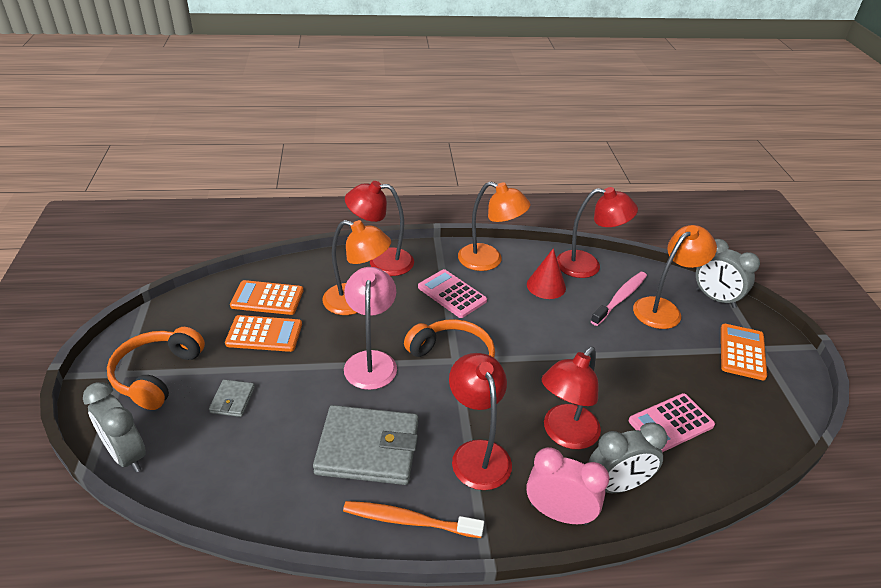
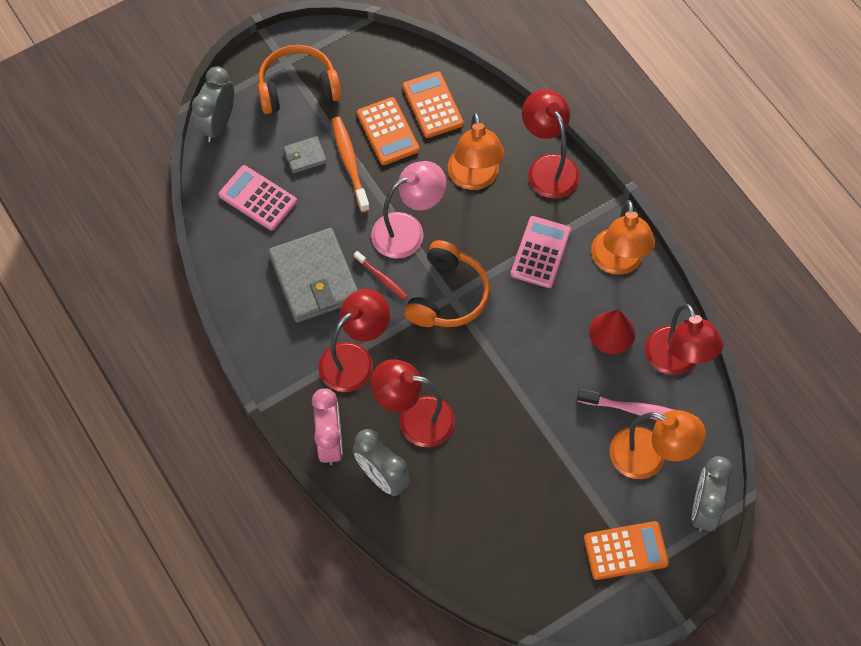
camera: 65 degrees right, 25 degrees up
(405, 398) = (382, 278): none -> red toothbrush
(408, 521) = (266, 339): orange toothbrush -> orange toothbrush (349, 163)
(671, 423) = (480, 503): pink calculator -> pink calculator (257, 198)

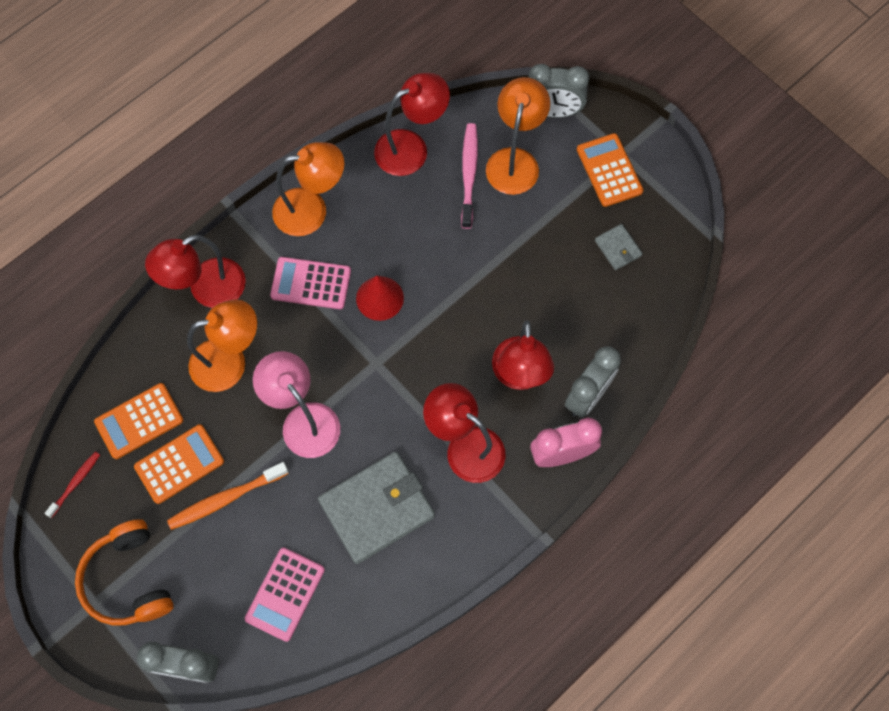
camera: 100 degrees left, 5 degrees up
(305, 156) = (222, 551): grey wallet -> grey wallet (618, 248)
(382, 278) = (366, 437): red toothbrush -> red toothbrush (75, 483)
(448, 295) = (375, 366): orange headphones -> none
(612, 332) = (390, 206): red cone -> red cone (379, 298)

